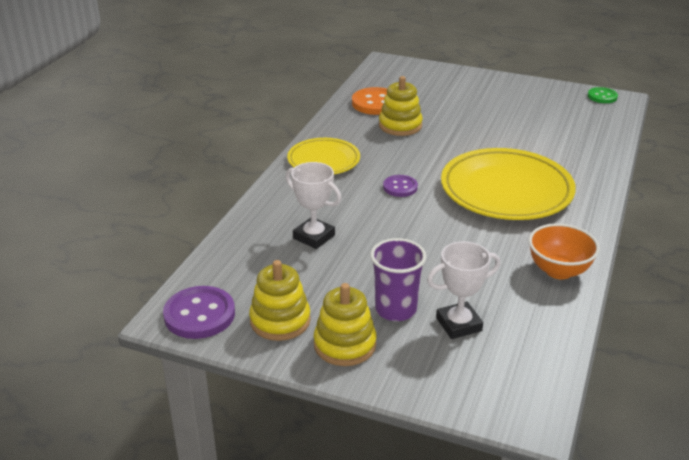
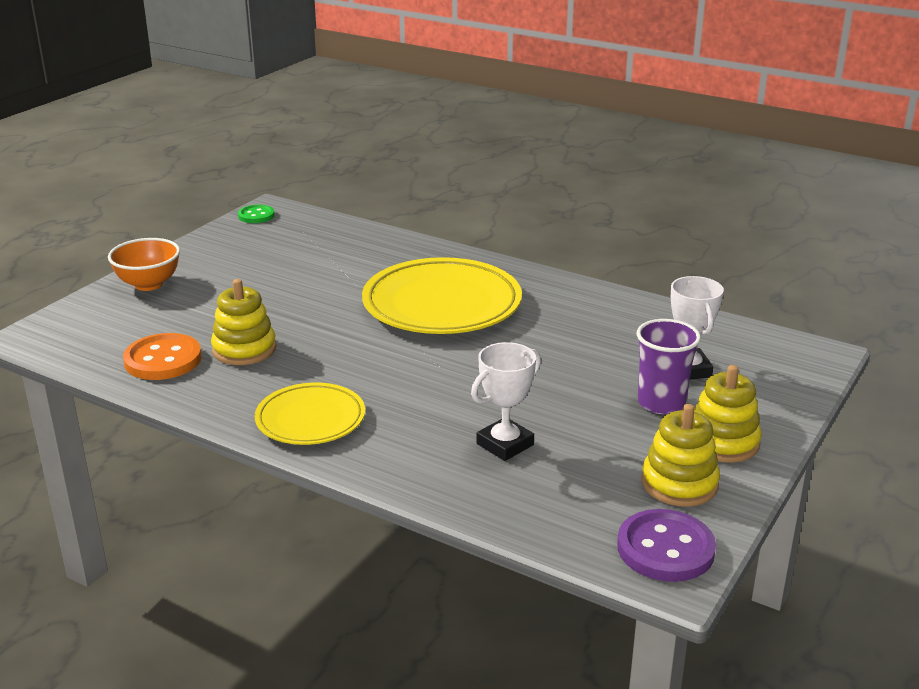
camera: 80 degrees left, 5 degrees down
(400, 187) = (407, 369): purple button -> none
(558, 271) = (602, 303): orange bowl -> orange bowl (148, 284)

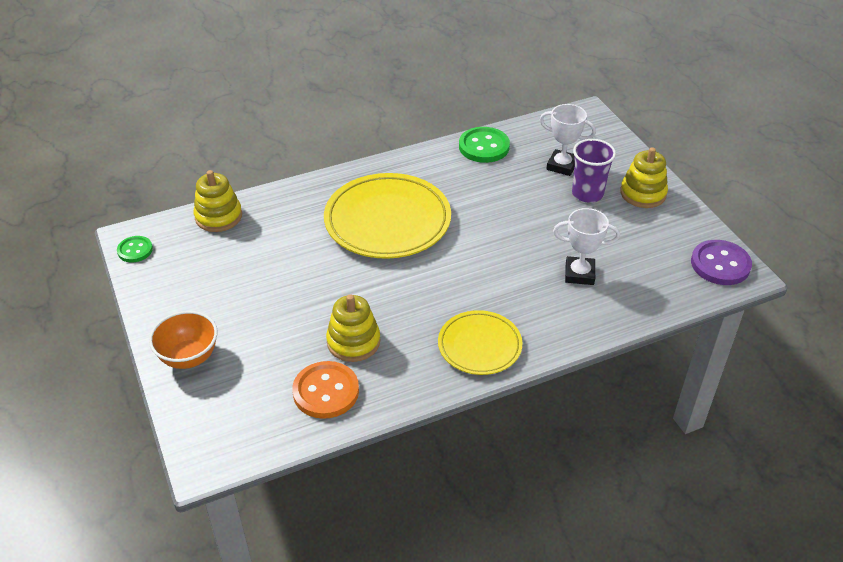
camera: 55 degrees left, 15 degrees up
(505, 444) = (579, 274): white trophy -> white trophy turned 75 degrees counterclockwise
(644, 312) = (484, 147): none -> green button
(679, 483) = (668, 229): yellow stacking toy -> yellow stacking toy (218, 216)

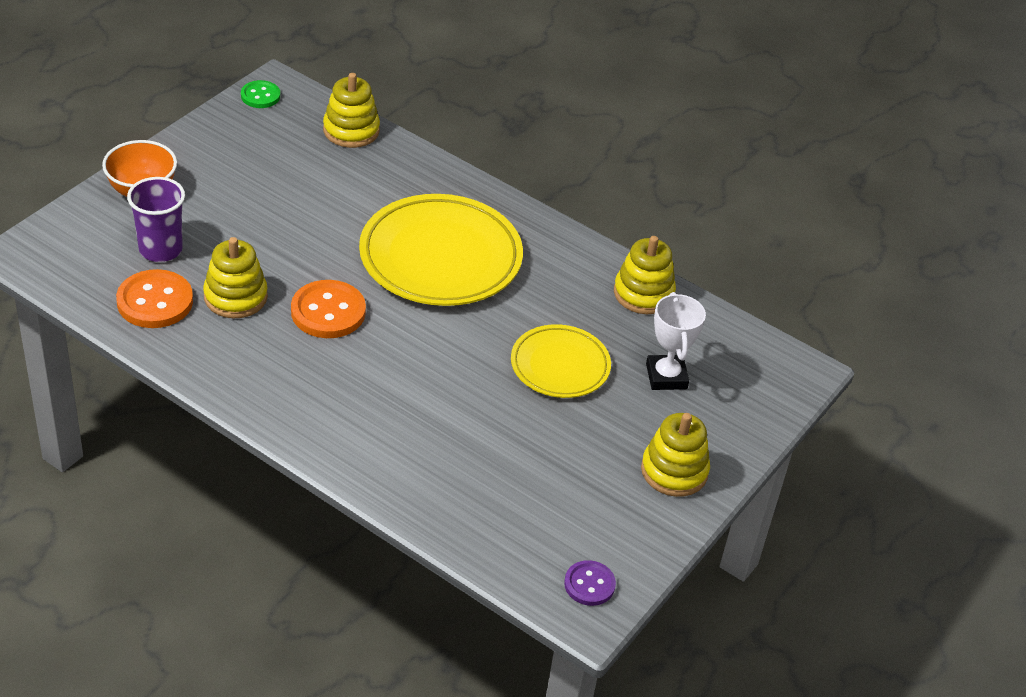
camera: 55 degrees right, 0 degrees up
(404, 296) = (328, 312): none -> orange button
(479, 346) = (292, 397): yellow plate -> yellow plate (560, 366)
(484, 147) = (643, 293): green button -> yellow stacking toy
(579, 274) = (471, 449): white trophy -> none
(587, 194) = (629, 416): purple cup -> purple cup (160, 249)
(720, 264) = (589, 584): purple button -> purple button, size x0.60

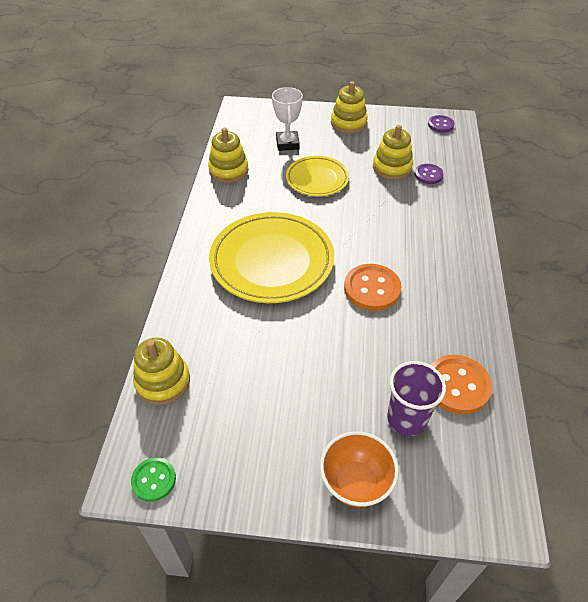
camera: 115 degrees left, 5 degrees up
(235, 297) = (406, 343): yellow stacking toy -> yellow stacking toy (392, 168)
(477, 485) = (428, 175): none -> purple button
(666, 376) = (287, 144): white trophy -> white trophy turned 60 degrees counterclockwise

